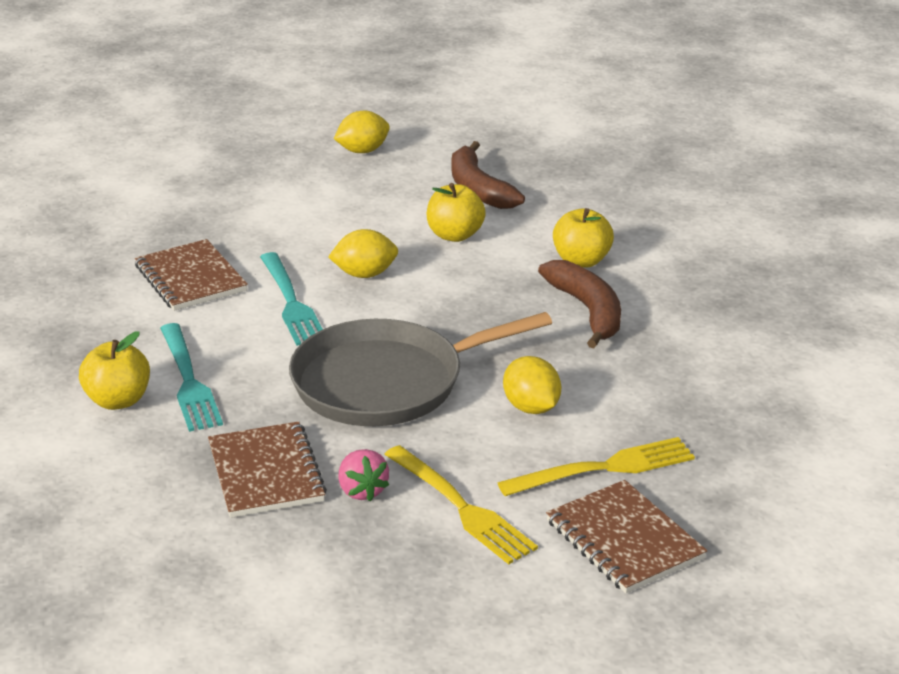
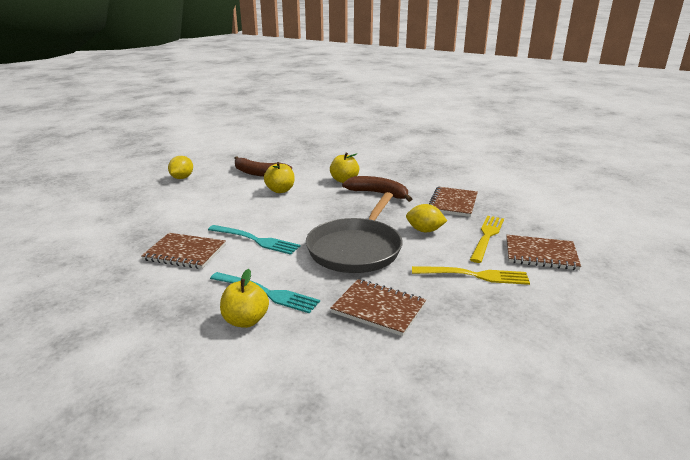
camera: 45 degrees left, 5 degrees down
(362, 491) = (429, 291): pink strawberry -> none
(364, 274) = (269, 217): yellow lemon -> none
(672, 388) = (453, 203): none -> brown notebook

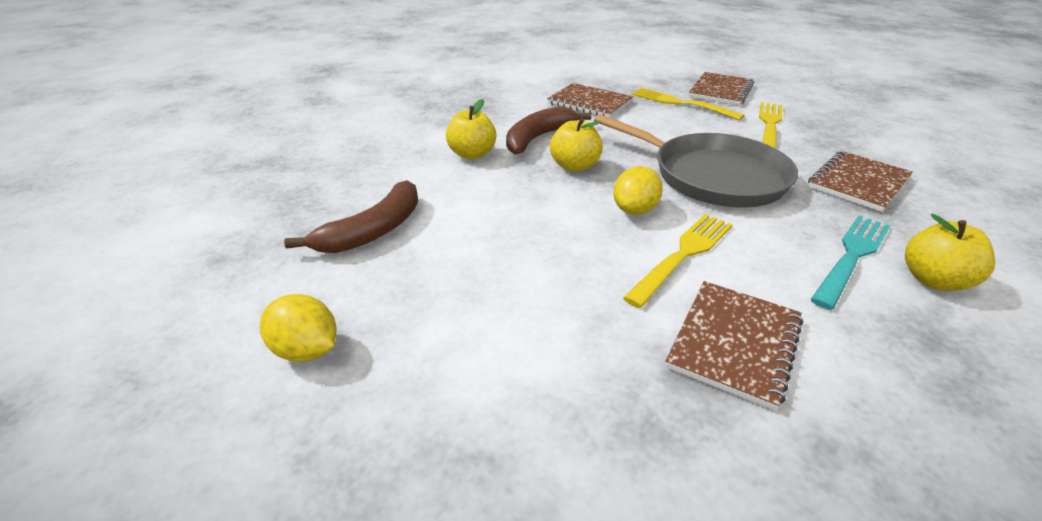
camera: 75 degrees left, 10 degrees up
(255, 240) = (683, 255): turquoise fork -> yellow fork
(280, 190) = (479, 214): yellow apple -> yellow apple (574, 166)
(424, 230) = (662, 129): yellow lemon -> yellow lemon (634, 210)

